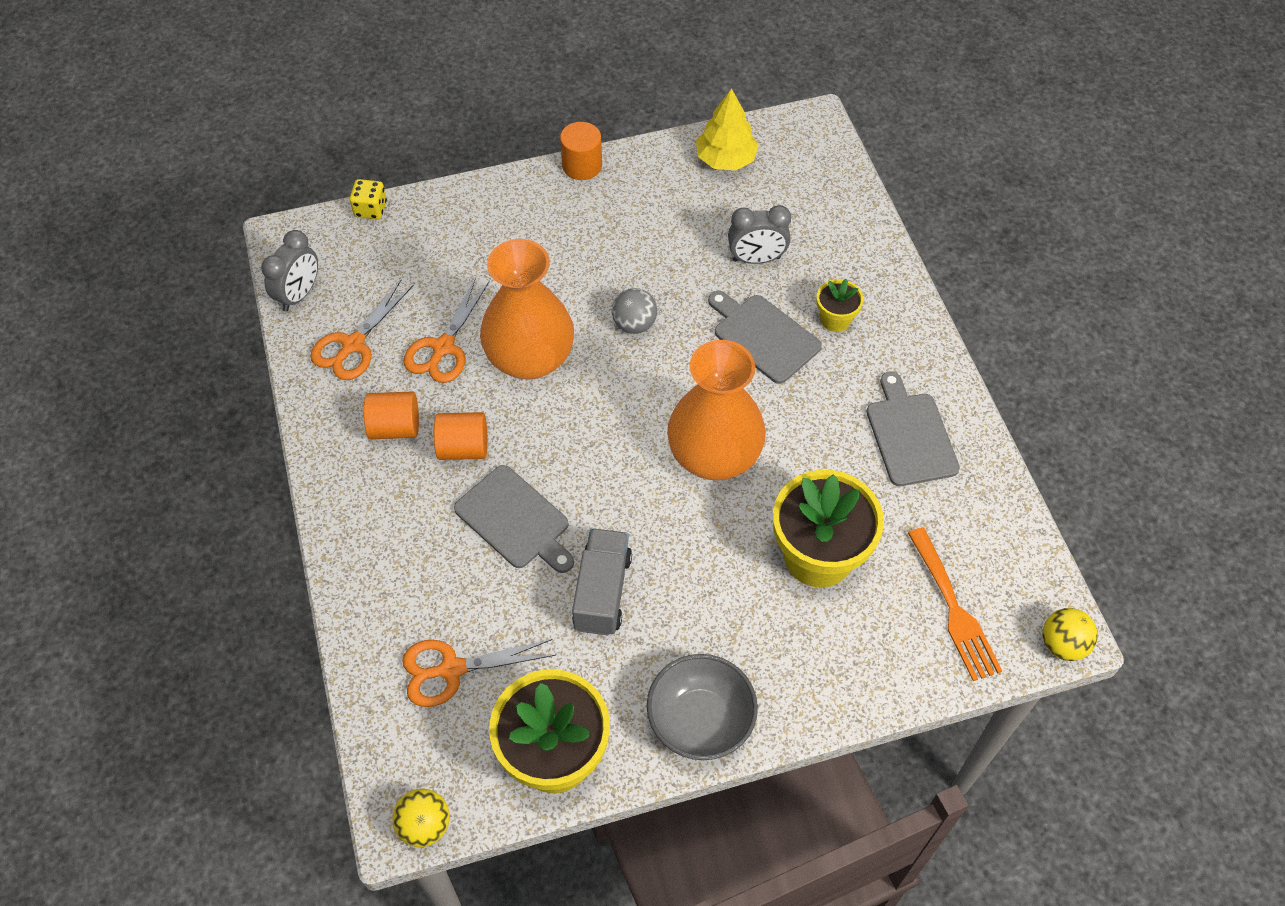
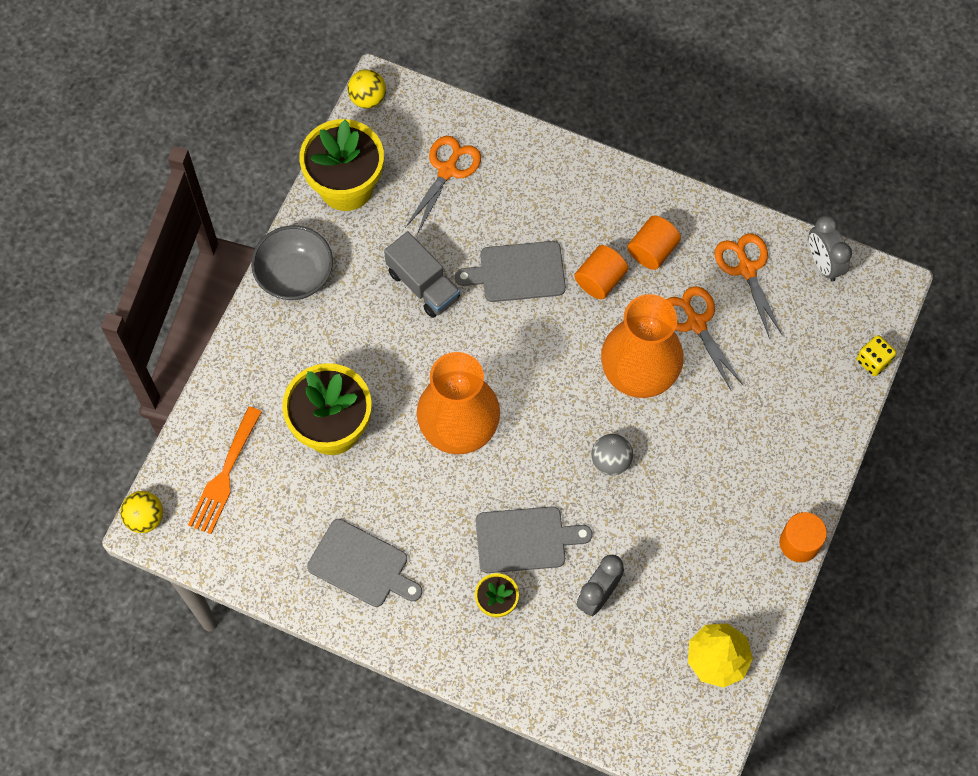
camera: 130 degrees right, 10 degrees up
(954, 609) = (225, 475): orange fork -> orange fork turned 90 degrees counterclockwise

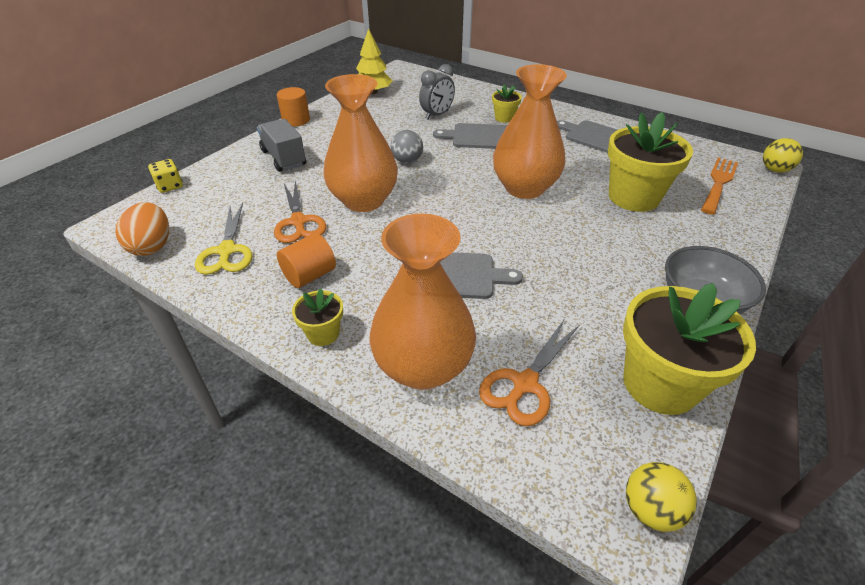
camera: 170 degrees left, 25 degrees down
(423, 285) = (556, 277): grey truck -> grey truck (284, 158)
(526, 173) = (423, 366): none -> orange vase
(600, 280) = (373, 260): orange cylinder -> none
(614, 190) = (323, 333): none -> yellow flower pot
(746, 269) = (227, 251): orange scissors -> yellow scissors
(823, 263) = (152, 246): grey clock -> orange egg

